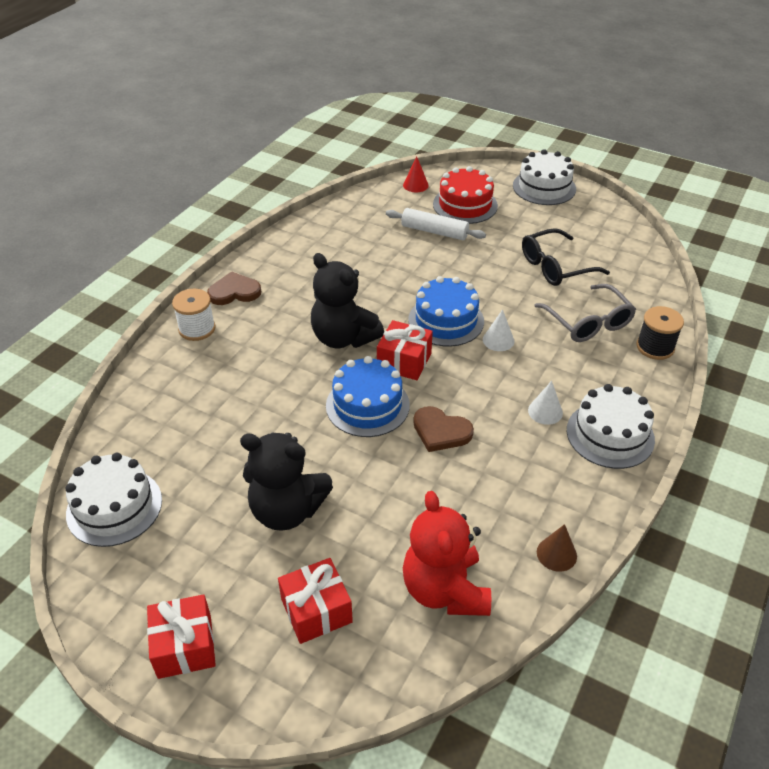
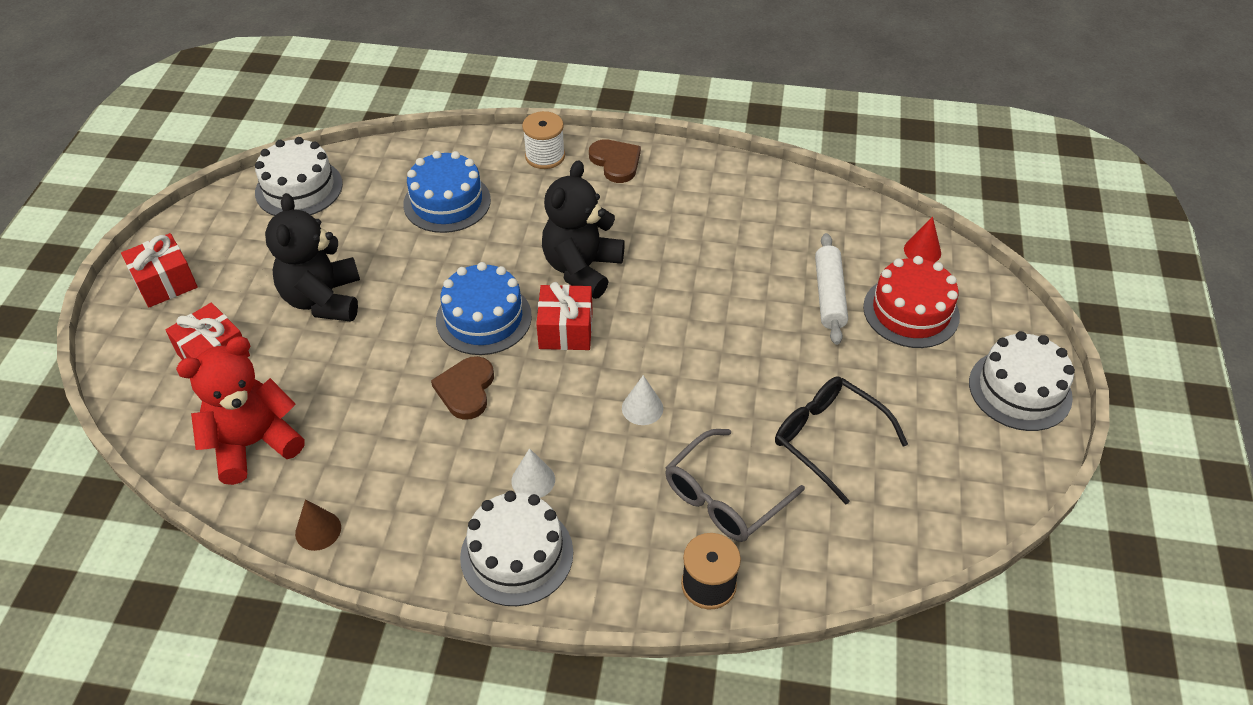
camera: 70 degrees right, 5 degrees up
(446, 320) = (655, 349): blue cake -> blue cake (447, 202)

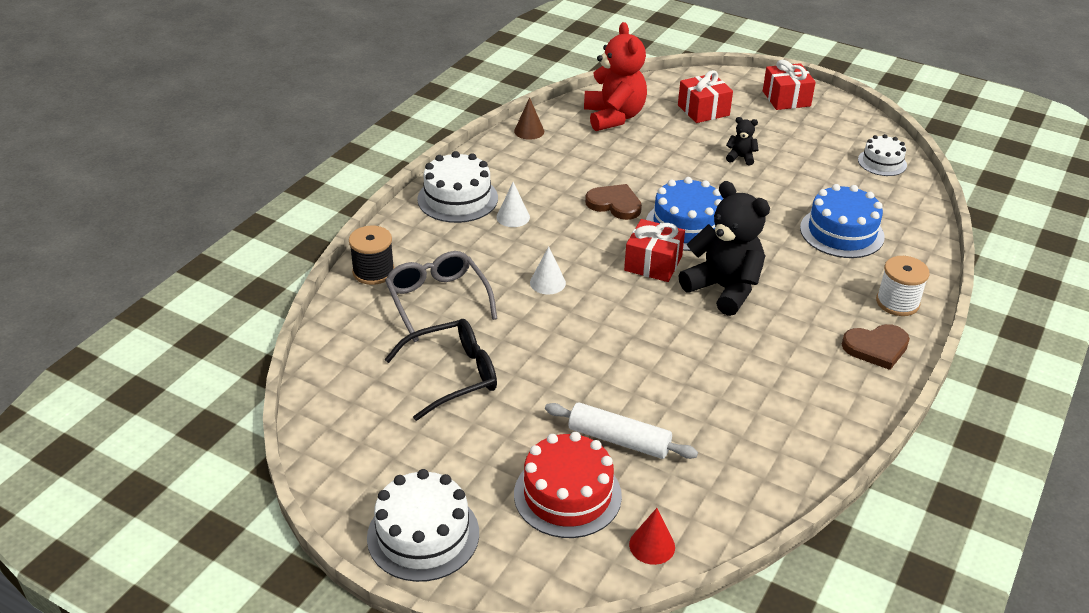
camera: 110 degrees right, 10 degrees down
(299, 188) = (882, 162): white cake -> white cake, size x0.63
(323, 299) = (740, 157): black teddy bear -> black teddy bear, size x0.44

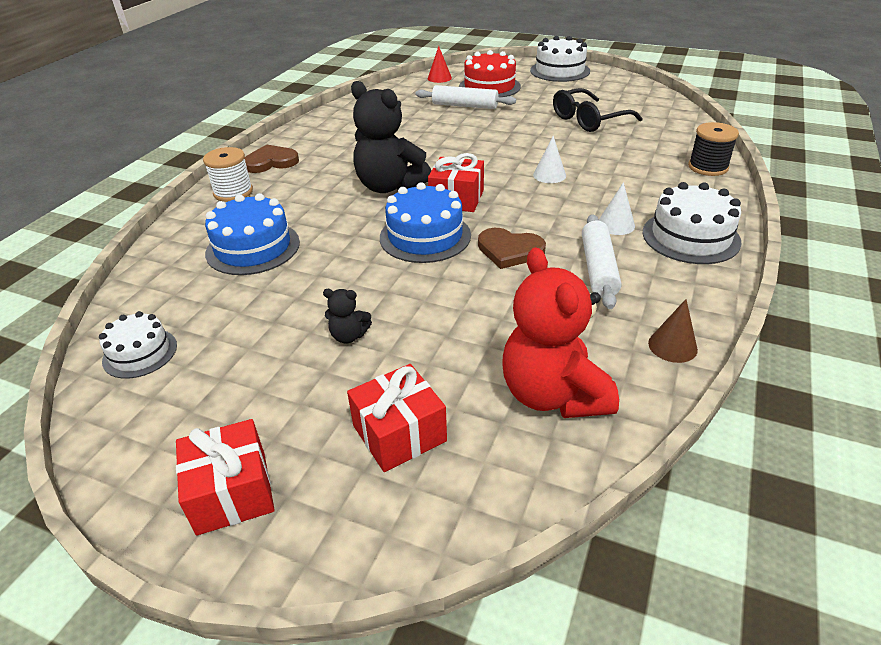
camera: 175 degrees right, 0 degrees up
(437, 300) = (634, 155): grey glasses -> none
(549, 182) = (598, 269): none -> white rolling pin

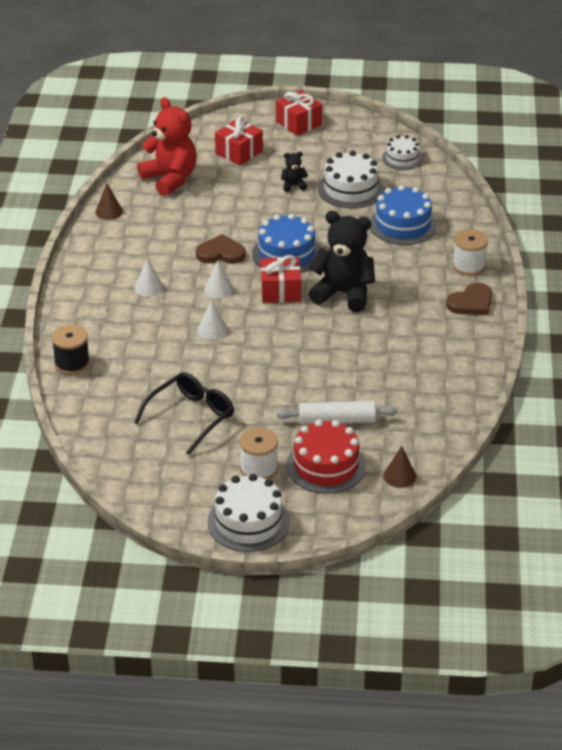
camera: 160 degrees right, 0 degrees up
(439, 78) = (399, 476): red cone -> brown cone
(528, 210) = (218, 289): none -> white cone
(541, 90) = (259, 468): none -> white spool
(598, 269) = (157, 250): white rolling pin -> none
(690, 237) = (93, 286): white cake -> white cake (350, 189)

